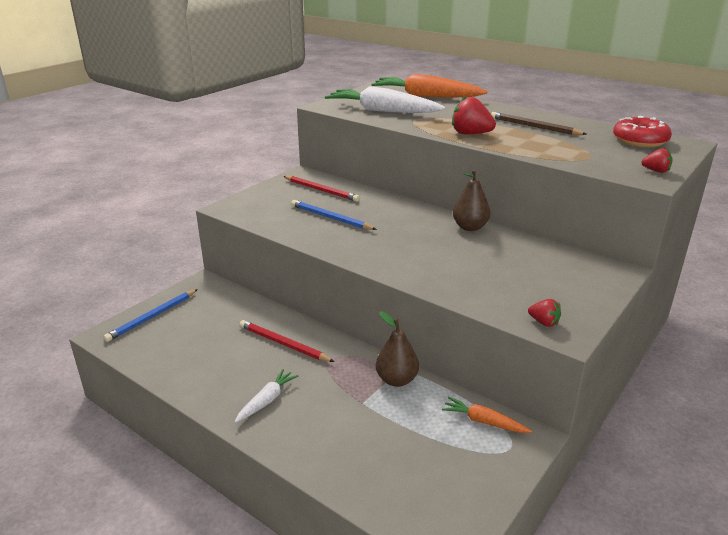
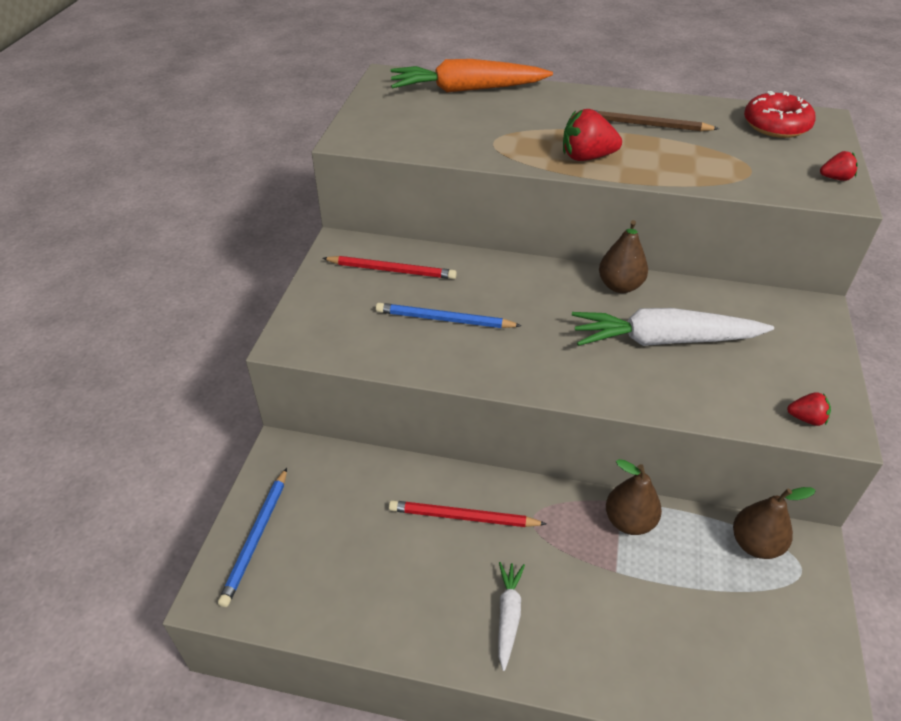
camera: 25 degrees left, 15 degrees up
(383, 111) = (438, 134): white carrot -> white carrot (664, 340)
(484, 422) = (755, 544): orange carrot -> brown pear

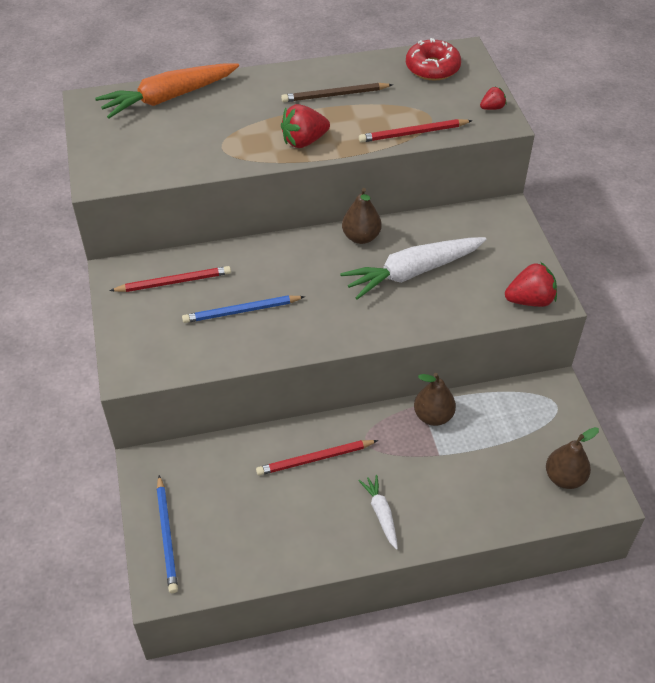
camera: 25 degrees left, 5 degrees up
(721, 180) = (413, 133): none -> red pencil
(755, 544) = (522, 399): brown pear -> brown pear (564, 478)
(806, 419) = (530, 300): red strawberry -> red strawberry, size x1.80

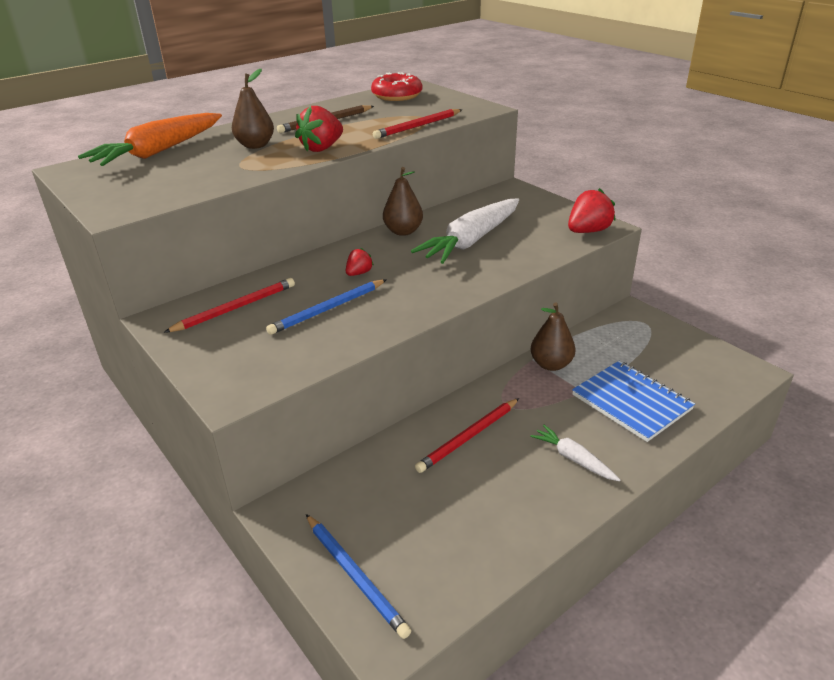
camera: 25 degrees left, 15 degrees down
(471, 483) = (631, 402): none -> blue notebook
(492, 108) = (469, 104): red strawberry -> red strawberry (359, 273)
(564, 478) = (703, 370): brown pear -> brown pear (255, 145)

